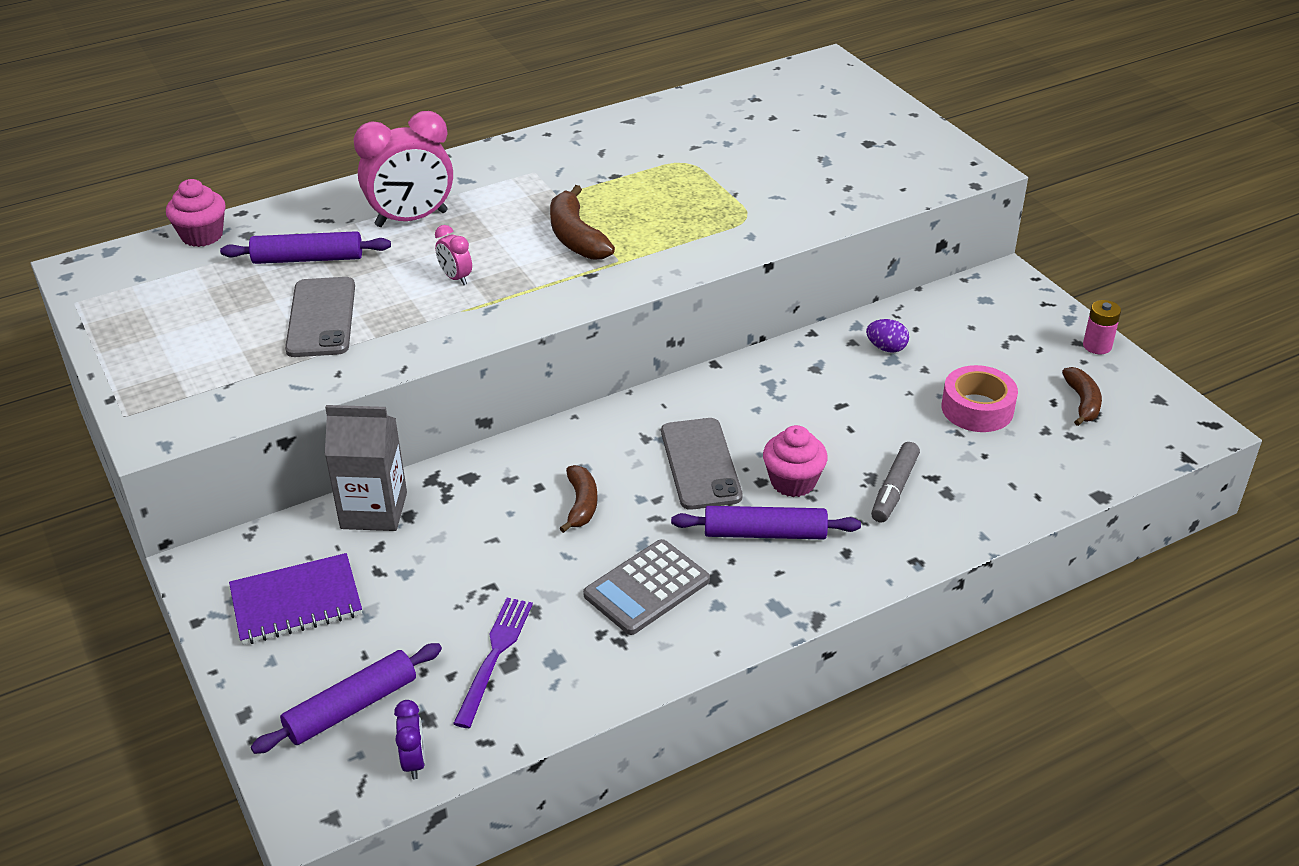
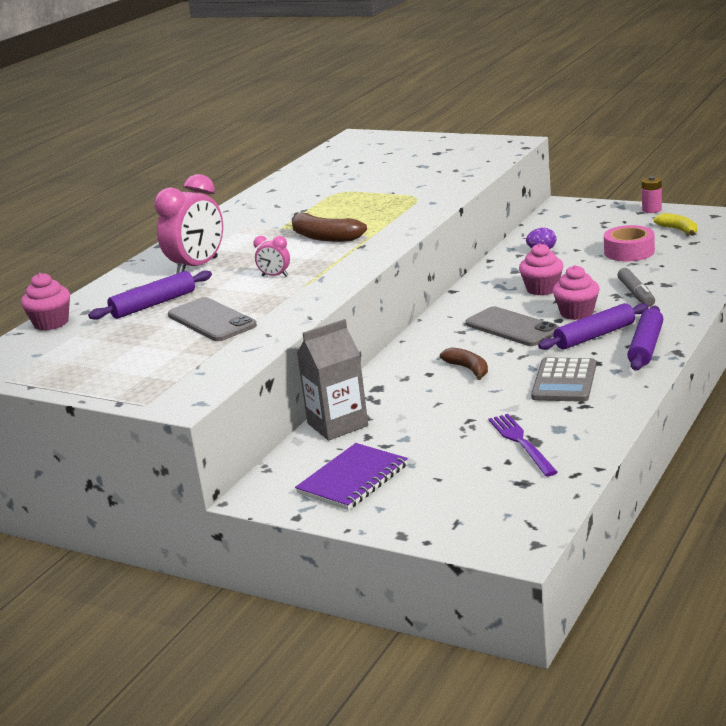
camera: 30 degrees left, 15 degrees down
(351, 707) = (468, 500): purple rolling pin -> purple rolling pin (645, 347)
(414, 761) = (546, 501): purple clock -> none
(806, 417) = (542, 289): none -> pink cupcake
(1082, 402) = (678, 230): brown banana -> yellow banana

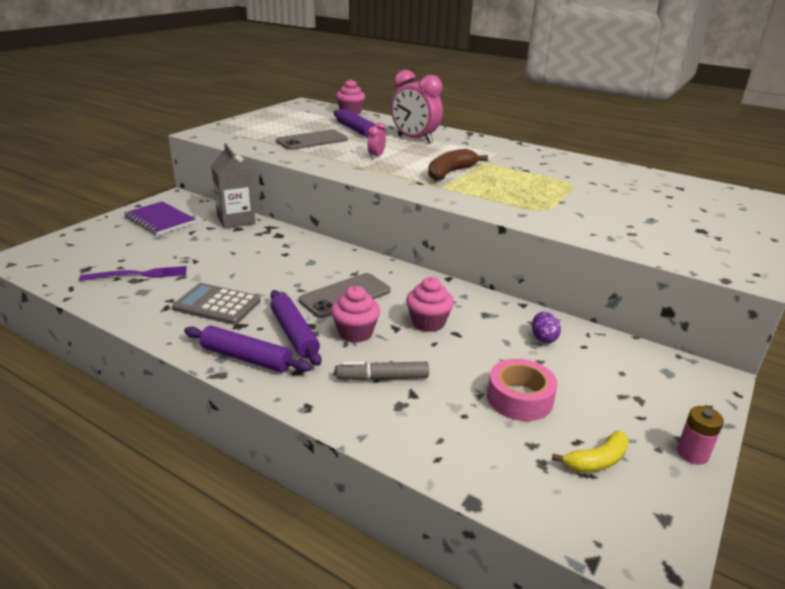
camera: 90 degrees right, 5 degrees up
(468, 369) = (278, 268): brown banana -> none

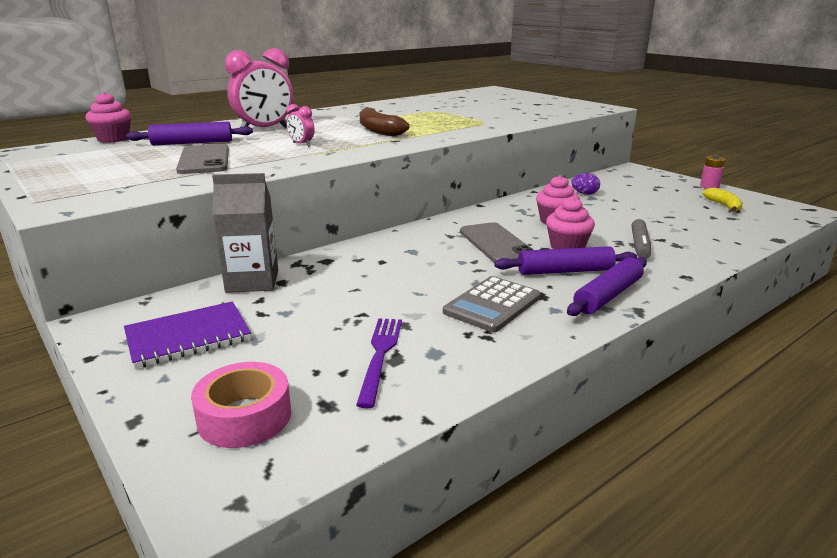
camera: 70 degrees left, 5 degrees down
(519, 398) = (662, 211): pink tape -> pink tape (244, 416)

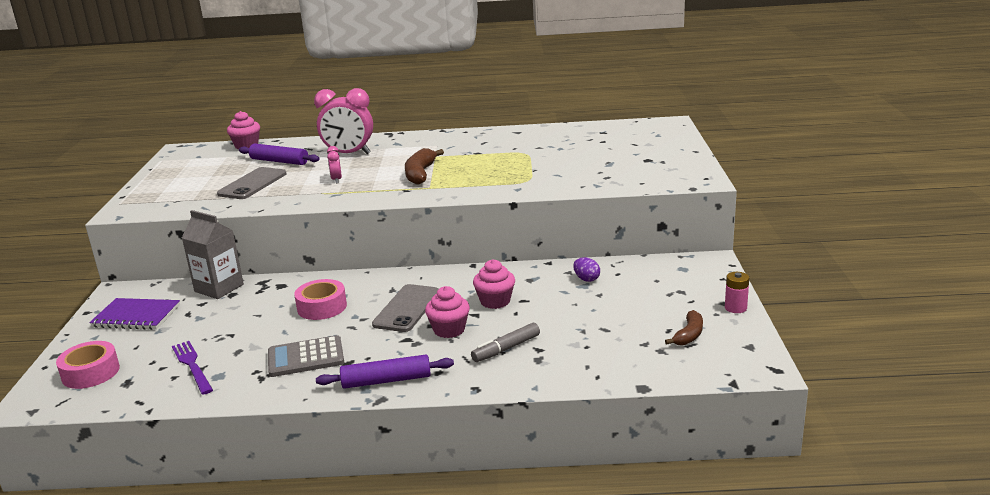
camera: 40 degrees right, 0 degrees up
(380, 355) = (192, 365): purple fork -> purple fork turned 75 degrees counterclockwise
(412, 264) = (322, 307): none -> pink tape
(565, 271) = (402, 350): purple rolling pin -> none
(724, 206) = (689, 335): yellow banana -> brown banana

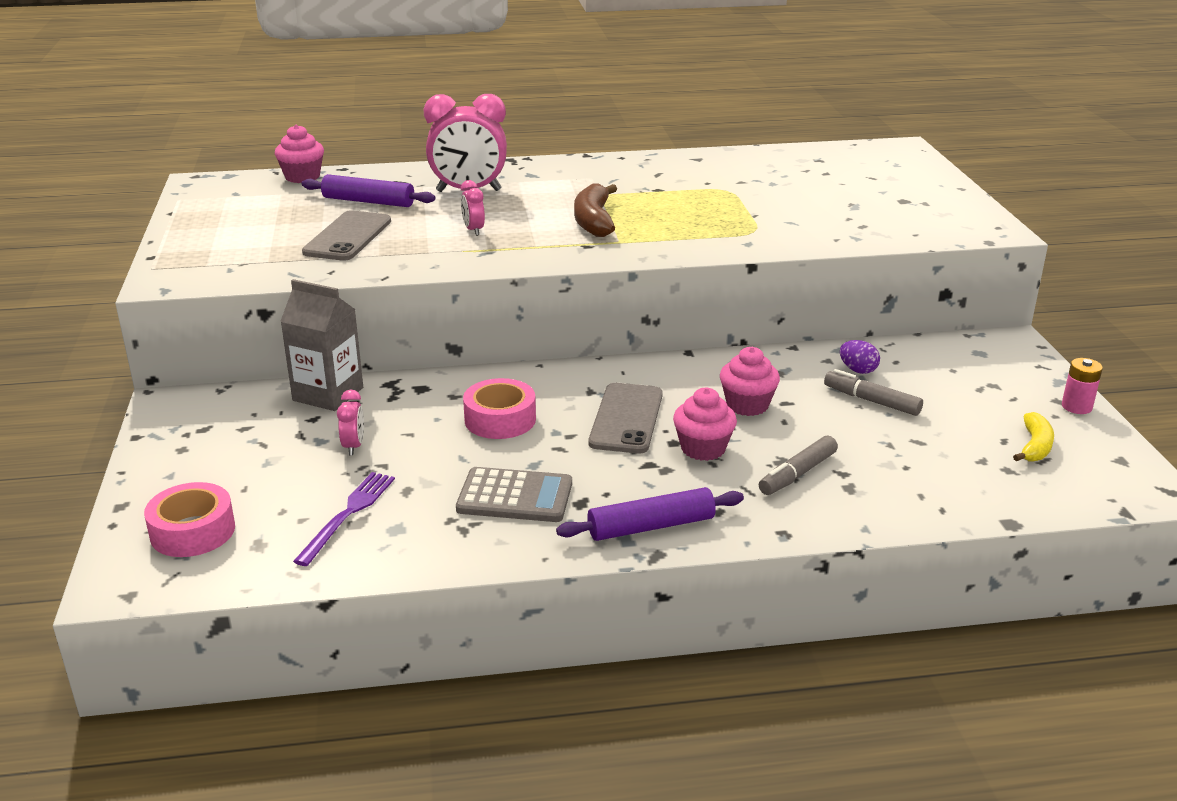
camera: 10 degrees left, 5 degrees up
(136, 316) = (220, 441): purple notebook -> none
(192, 365) = (348, 514): purple fork -> purple fork turned 60 degrees clockwise
(218, 322) = (353, 446): none -> pink clock
(306, 357) = (515, 496): grey calculator -> grey calculator turned 150 degrees counterclockwise
(585, 300) = (871, 401): none -> grey marker
(689, 335) = (1035, 446): brown banana -> yellow banana

